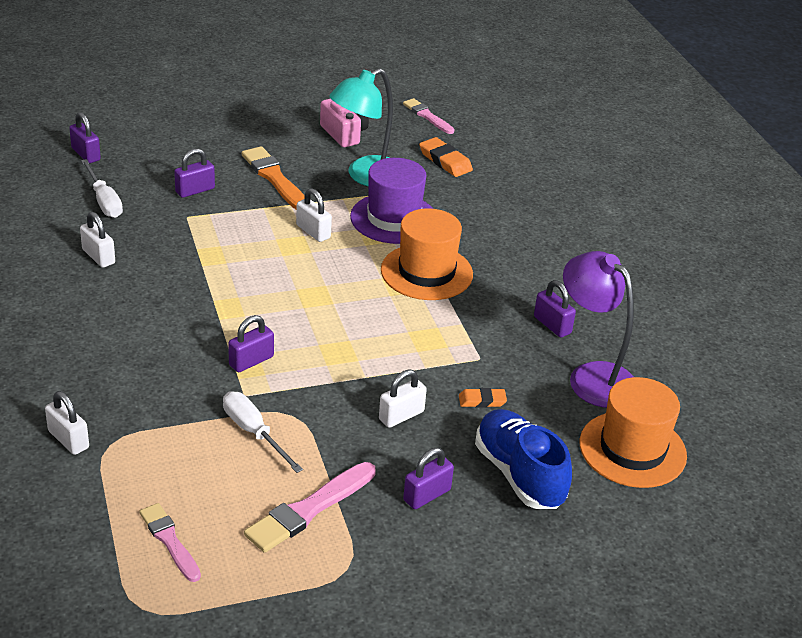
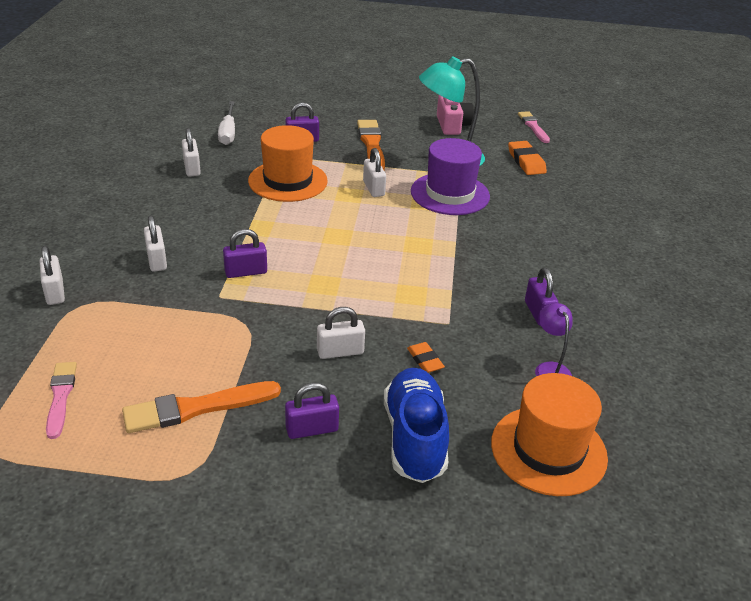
camera: 25 degrees right, 0 degrees up
(86, 154) = (241, 100): purple padlock -> none
(148, 374) = (157, 260): none -> white padlock
(254, 432) = (202, 329): white screwdriver -> none
(309, 509) = (196, 408): pink brush -> orange brush
(426, 272) = (449, 241): orange hat -> orange hat (288, 181)
(482, 401) = (425, 360): orange eraser -> orange eraser turned 45 degrees clockwise
(592, 376) = (550, 369): purple lamp -> purple lamp, size x0.52

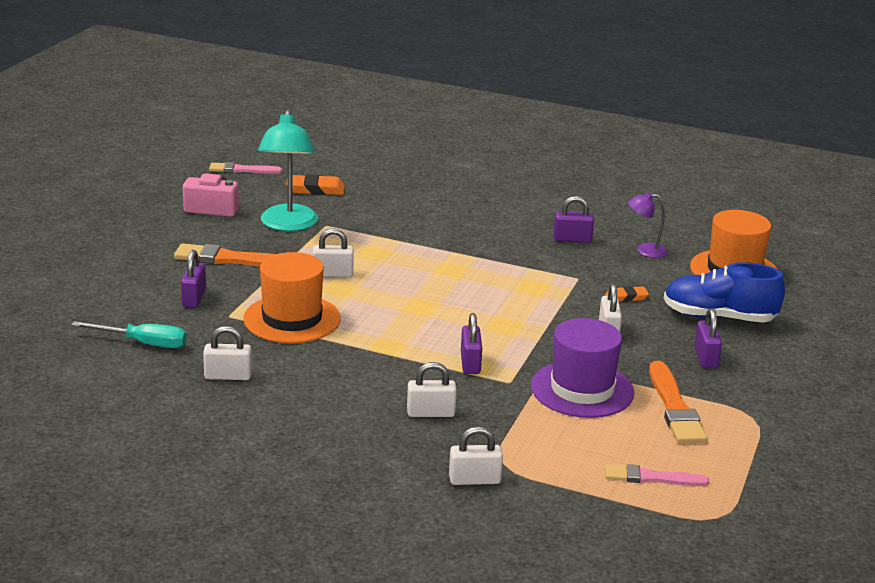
camera: 75 degrees left, 10 degrees down
(228, 133) = (143, 343): white screwdriver -> turquoise screwdriver
(450, 194) = (362, 238): purple hat -> purple hat (582, 389)

